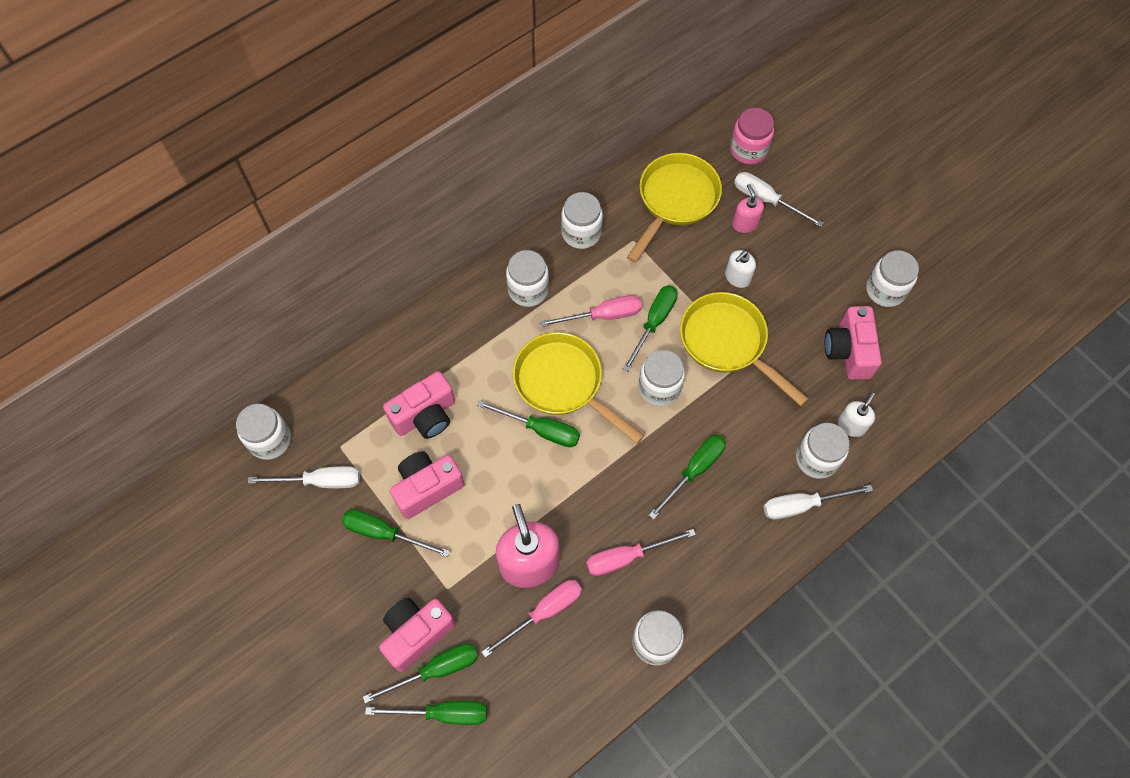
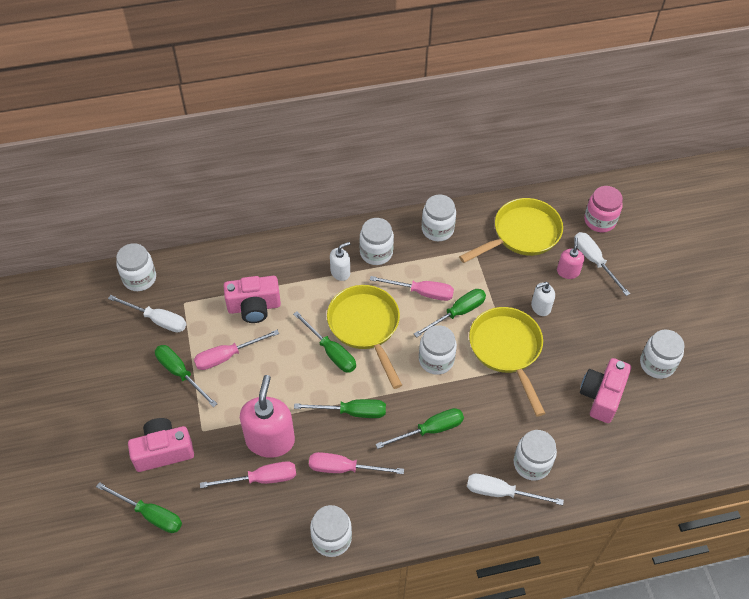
camera: 25 degrees right, 10 degrees down
(427, 488) = (227, 356): pink camera -> pink screwdriver
(436, 670) = (162, 482): green screwdriver -> green screwdriver (352, 412)
(851, 425) = (574, 451): white soap dispenser -> white soap dispenser (340, 272)

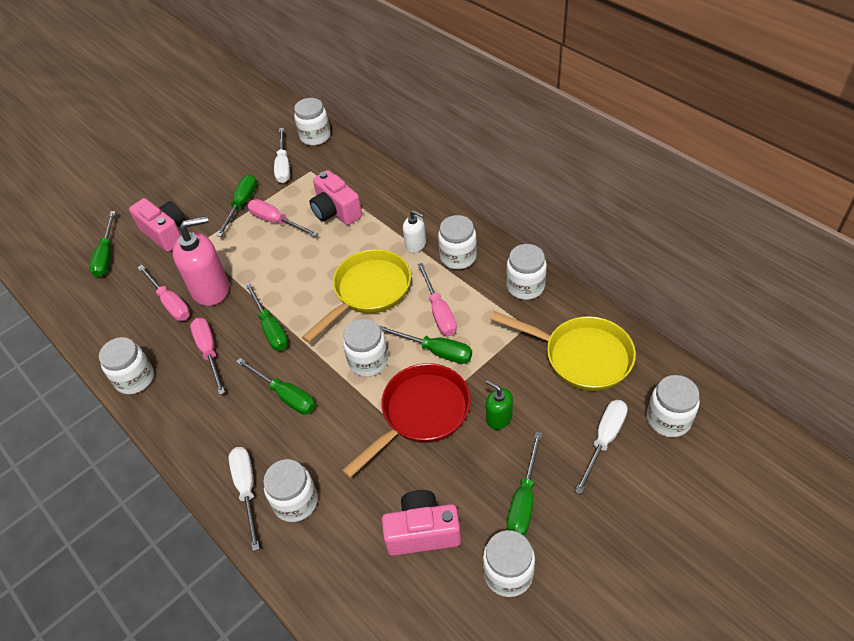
camera: 65 degrees right, 5 degrees down
(331, 352) = (325, 282): green screwdriver -> green screwdriver (524, 500)
(507, 350) = (421, 414): yellow pan -> red pan
(540, 307) = (499, 418): white soap dispenser -> green soap dispenser
(568, 271) = (567, 421): pink soap dispenser -> none
(599, 220) = (668, 419): pink jar -> white jar

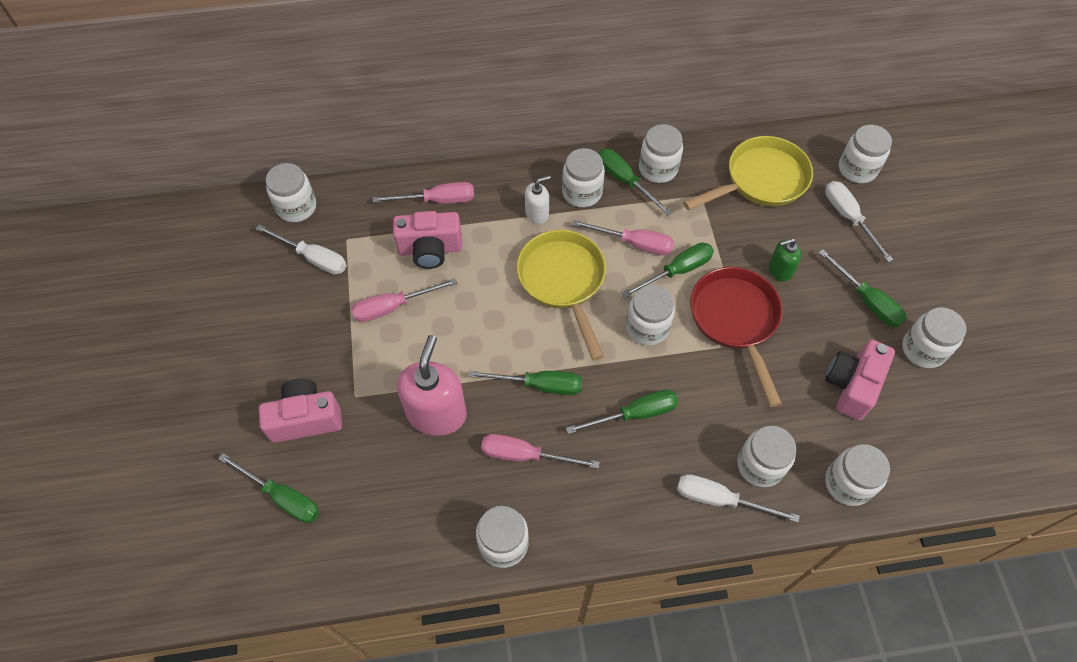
camera: 60 degrees left, 10 degrees up
(170, 303) = (422, 462): pink screwdriver -> pink screwdriver (437, 200)
(242, 204) = (335, 324): green screwdriver -> green screwdriver (625, 181)
(321, 577) = (848, 483): none -> white jar

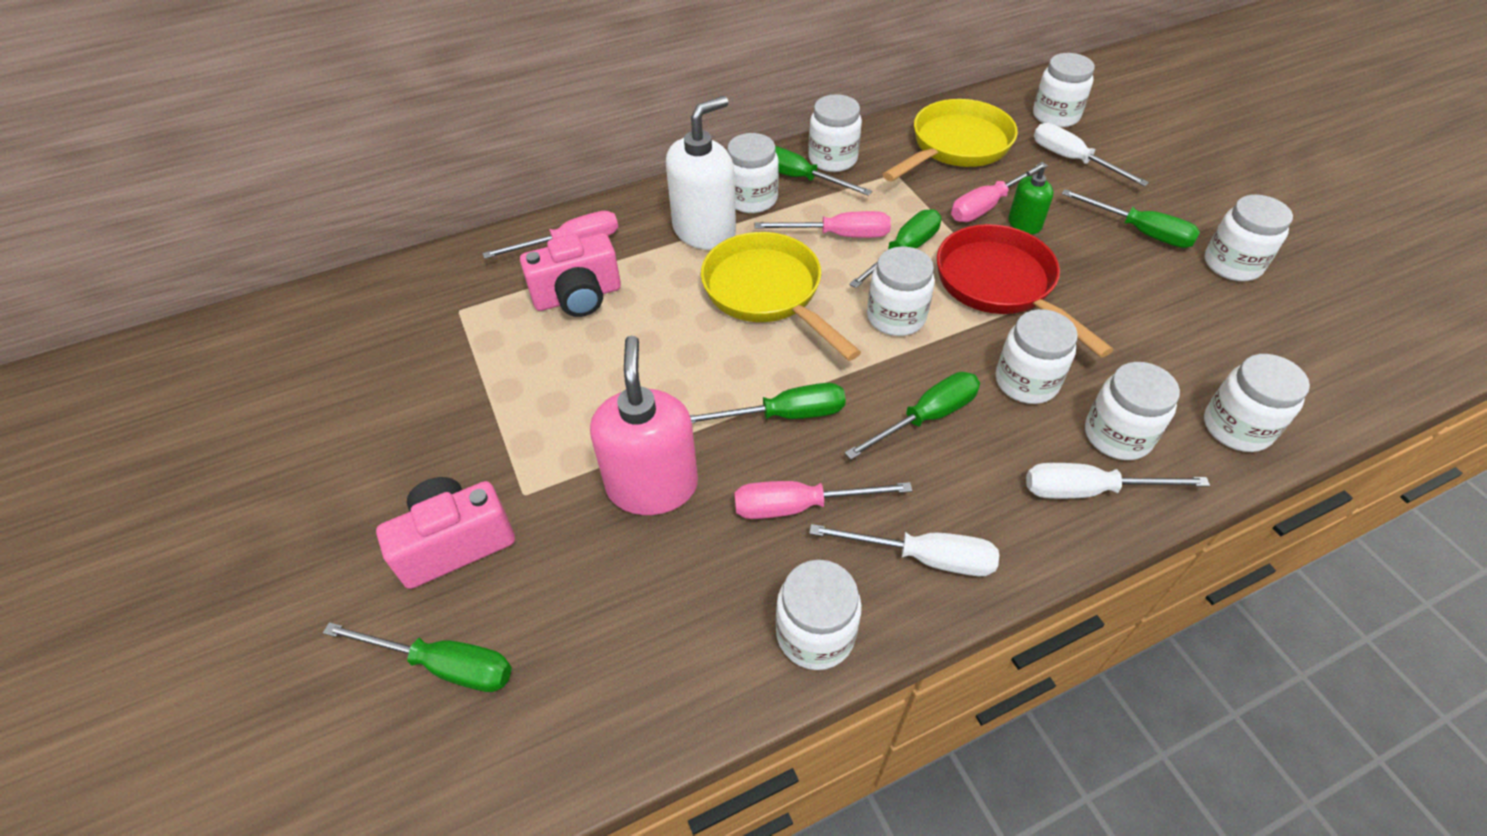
camera: 15 degrees left, 10 degrees down
(296, 207) = (378, 290): white jar -> white jar (1026, 382)
(313, 258) = (416, 341): white screwdriver -> white screwdriver (923, 557)
(393, 307) = (547, 372): pink screwdriver -> pink screwdriver (987, 206)
(537, 213) = (704, 230): white soap dispenser -> white soap dispenser, size x1.92
(852, 385) = (1175, 320): pink camera -> none

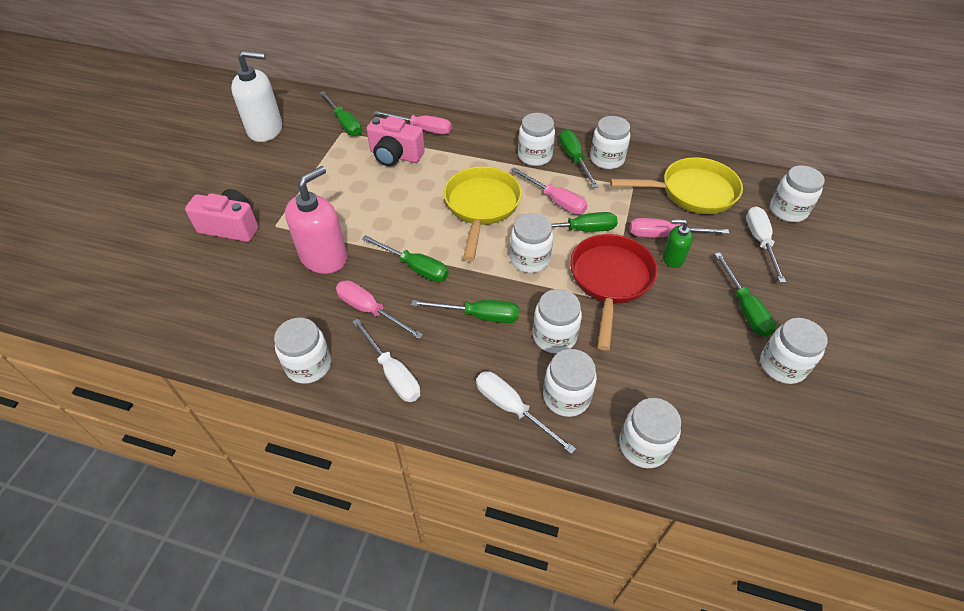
camera: 40 degrees right, 0 degrees up
(444, 665) = (176, 269): green screwdriver -> green screwdriver (344, 123)
(704, 230) = (490, 158): white soap dispenser -> white soap dispenser (265, 130)

